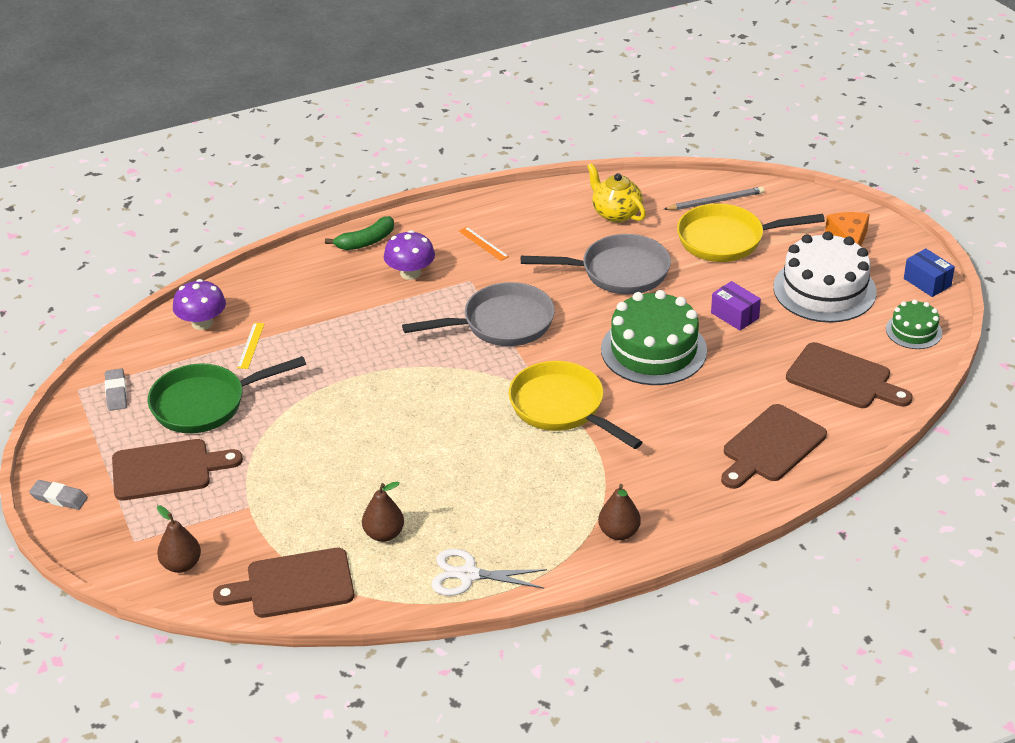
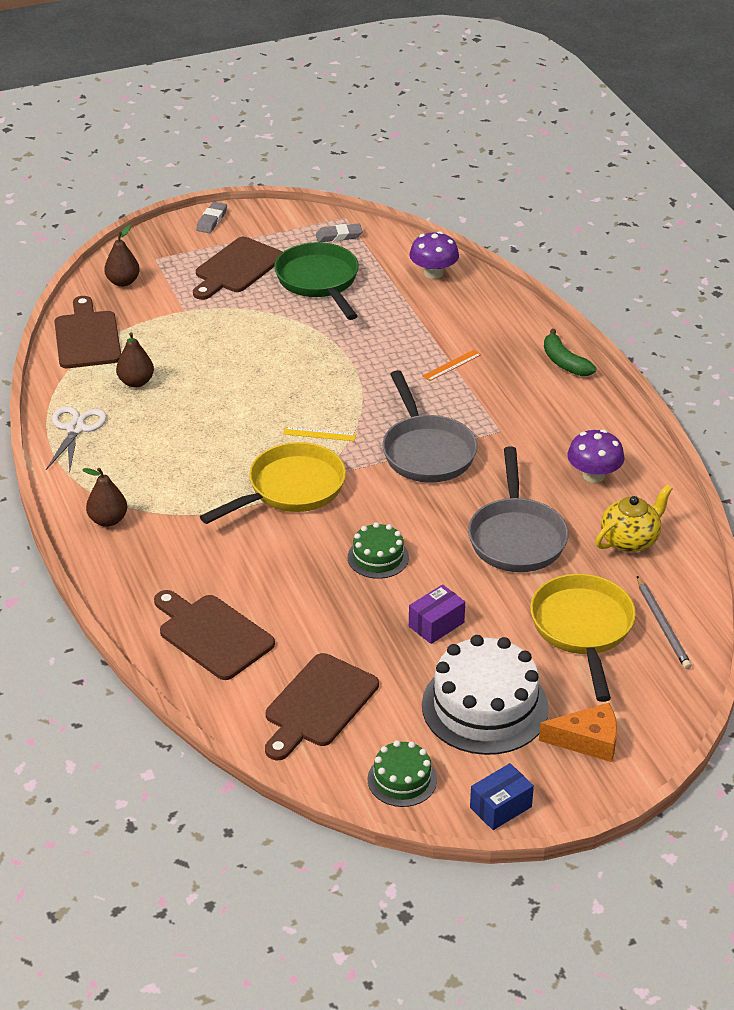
camera: 90 degrees right, 0 degrees up
(167, 470) = (236, 268): brown cutting board -> brown cutting board turned 45 degrees clockwise
(251, 345) = (399, 301): yellow ruler -> yellow ruler (319, 434)
(410, 273) = (511, 391): purple mushroom -> purple mushroom (593, 475)
(483, 244) = (565, 440): orange ruler -> orange ruler (452, 365)
(653, 350) = (378, 557): green cake -> green cake, size x0.53

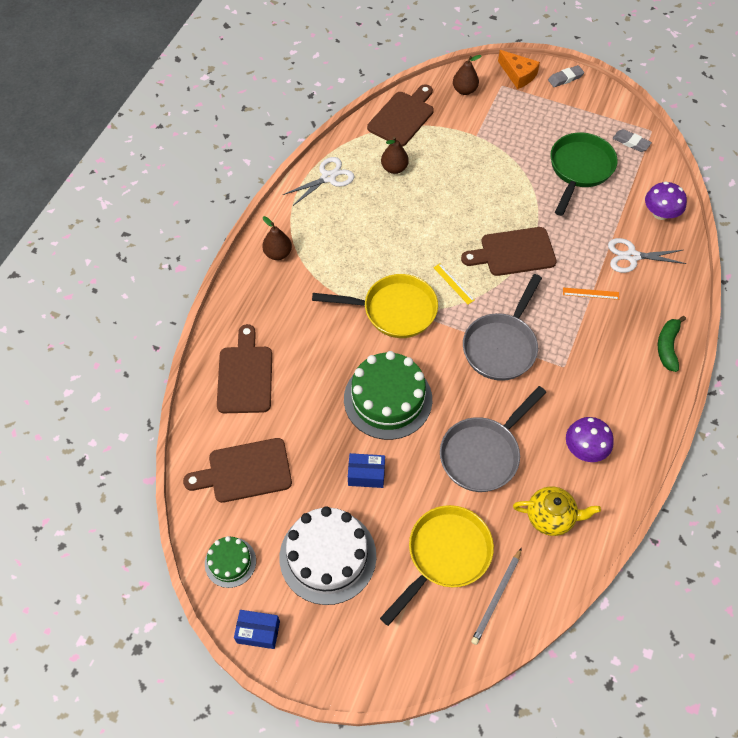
camera: 45 degrees right, 20 degrees up
(236, 268) = (541, 124): brown cutting board -> brown cutting board (513, 252)
(378, 557) = (388, 399): green cake -> green cake, size x1.89
(436, 624) = (366, 475): purple box -> blue box
(451, 318) = (632, 256): none -> white scissors
(587, 740) = (356, 635): orange cheese -> orange cheese (518, 75)

